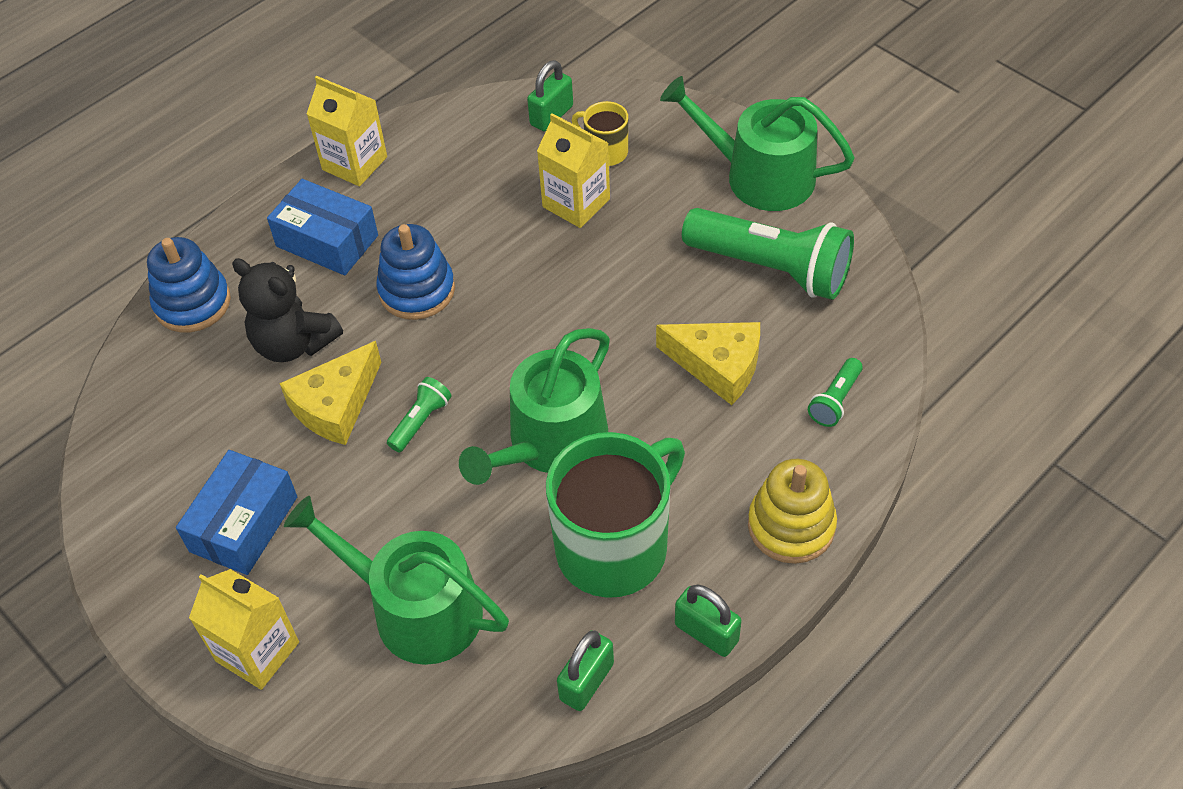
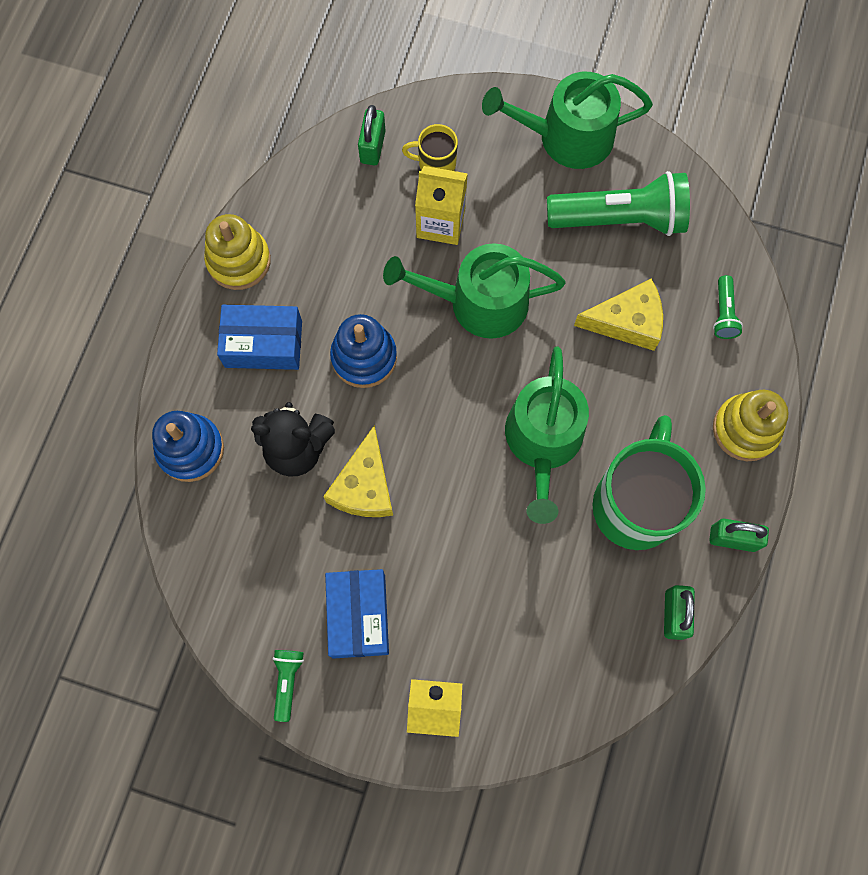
camera: 30 degrees left, 20 degrees up
(354, 163) = (239, 261): yellow carton -> yellow stacking toy
(415, 608) = (525, 619): green watering can -> green watering can (478, 302)
(420, 421) = (437, 469): green flashlight -> green flashlight (287, 681)

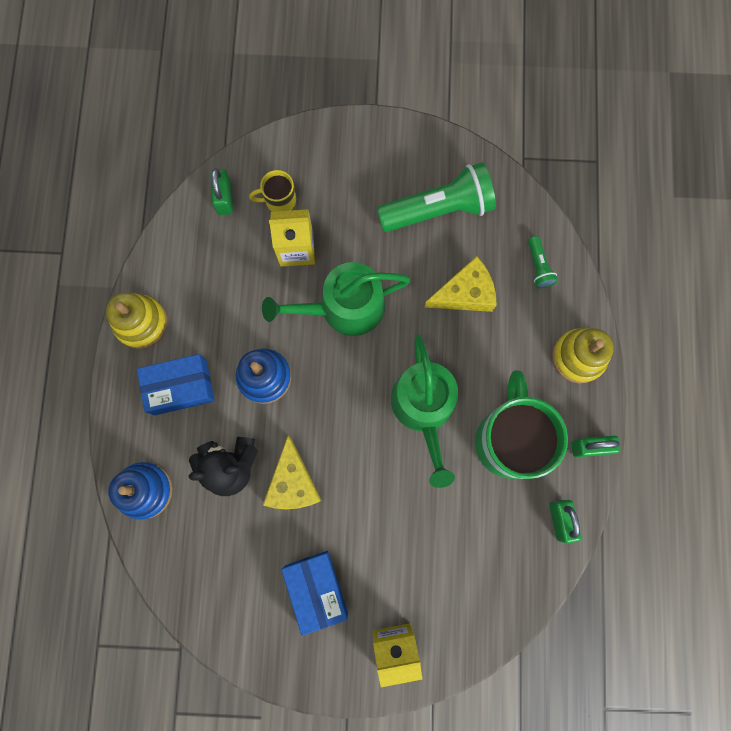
camera: 15 degrees left, 5 degrees up
(287, 681) = (274, 657): green flashlight -> none
(566, 137) = (378, 151): green watering can -> none

